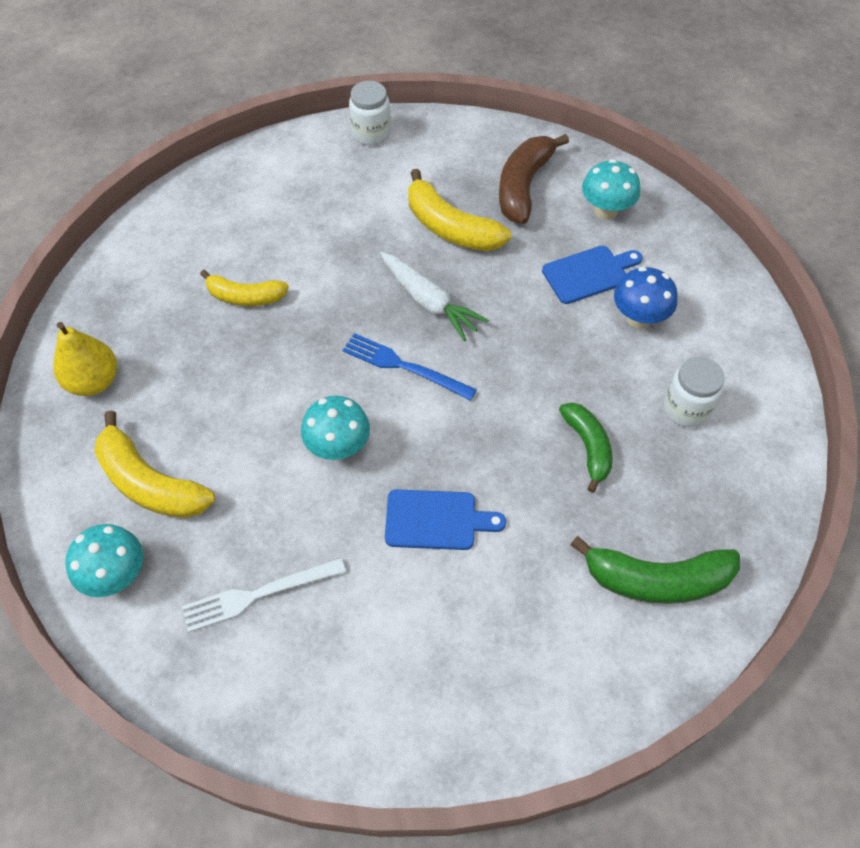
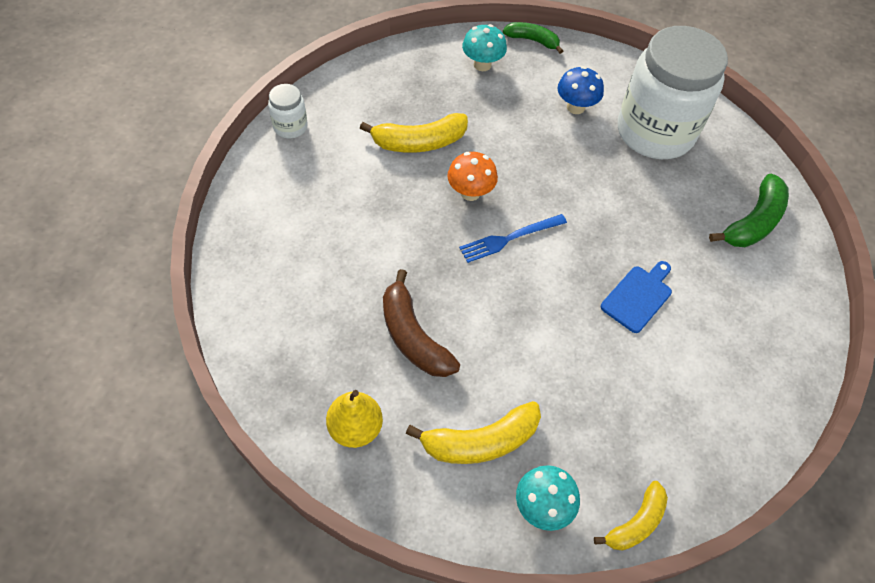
camera: 55 degrees left, 0 degrees up
(245, 297) = (367, 288): yellow banana -> yellow banana (636, 522)
(258, 594) = (621, 426): white fork -> none
(338, 447) = (542, 313): turquoise mushroom -> none
(429, 302) = (470, 192): white carrot -> orange mushroom
(523, 186) = (423, 86): brown banana -> brown banana (413, 336)
(587, 447) = (645, 191): green banana -> green banana (532, 40)
(589, 273) = (522, 105): blue cutting board -> none
(686, 408) = (655, 132): white jar -> white jar, size x2.38

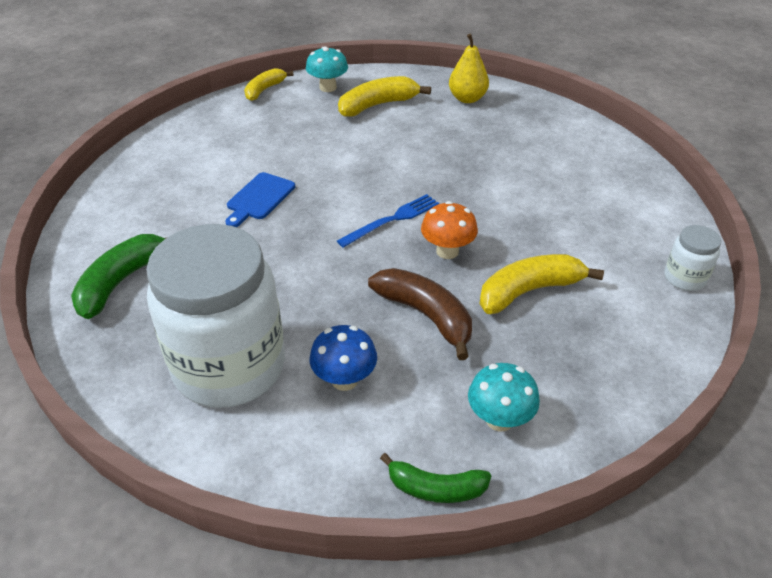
camera: 170 degrees right, 15 degrees down
(413, 336) = (451, 144): brown banana -> brown banana (425, 315)

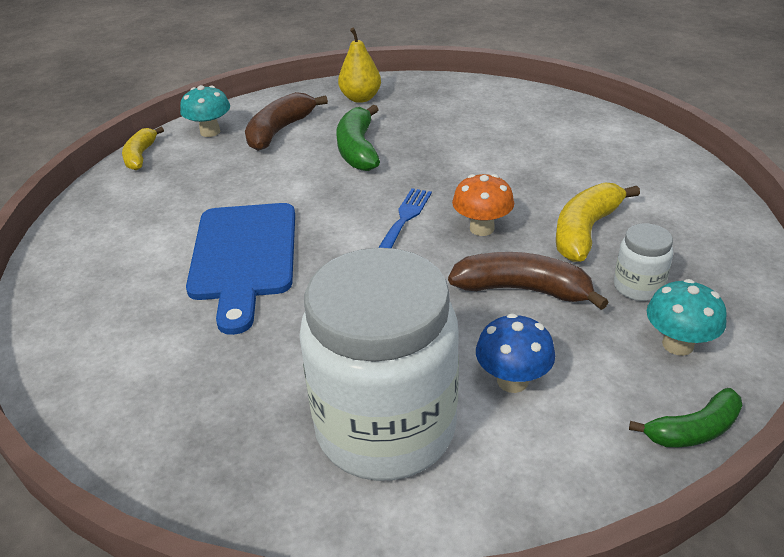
camera: 30 degrees left, 5 degrees down
(121, 282) = (167, 405): green banana -> green banana (358, 149)
(259, 198) = (244, 256): blue cutting board -> blue cutting board, size x1.84
(377, 105) = (279, 131): yellow banana -> brown banana
(684, 278) = (686, 171): white jar -> white jar (638, 287)

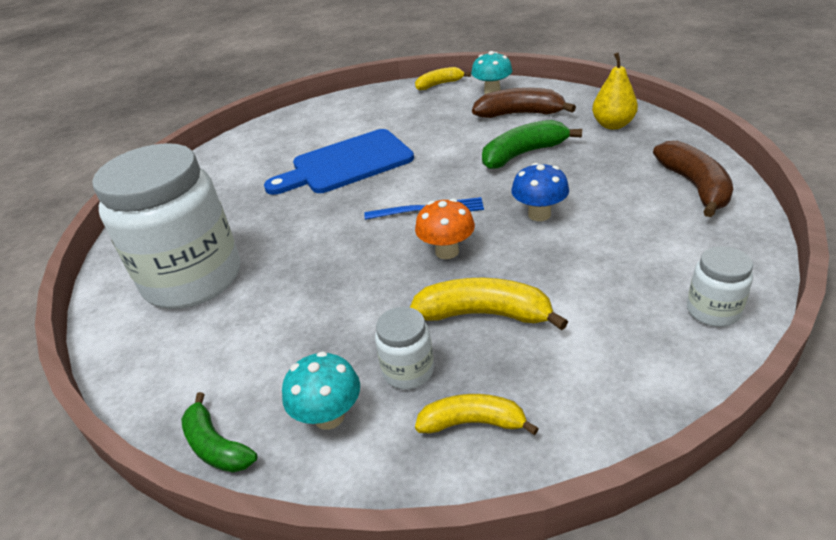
camera: 70 degrees right, 0 degrees up
(512, 381) = (252, 323): blue mushroom -> blue mushroom (539, 214)
(522, 290) = (368, 298): brown banana -> brown banana (694, 186)
(636, 141) = (713, 311): none -> white jar
(710, 268) = (472, 423): none -> yellow banana

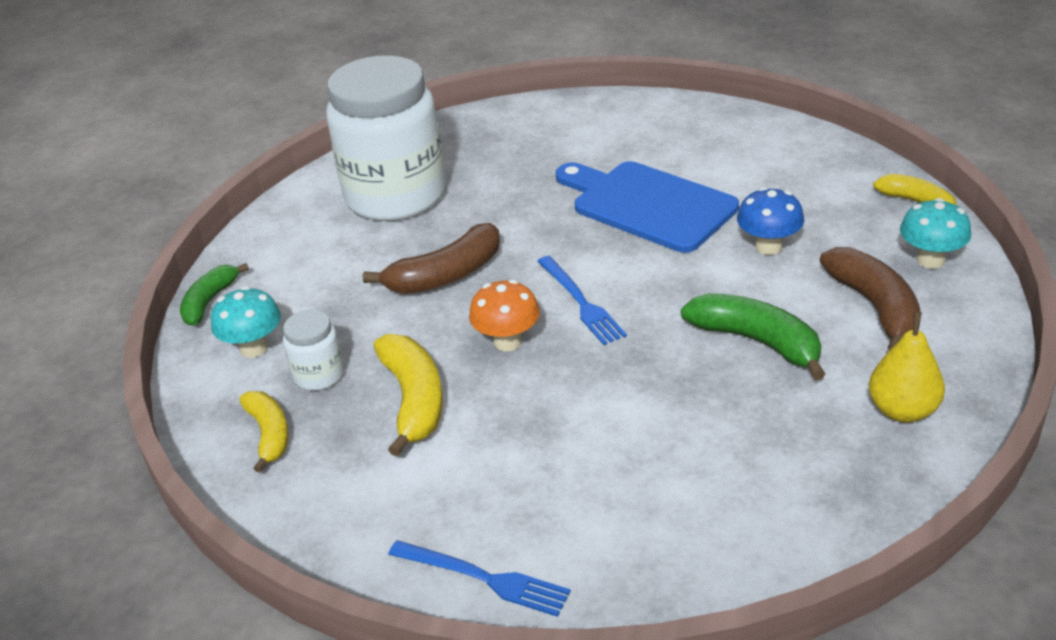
camera: 65 degrees right, 0 degrees up
(539, 214) = (615, 393): blue mushroom -> blue mushroom (768, 247)
(694, 186) = (761, 528): brown banana -> brown banana (446, 275)
(713, 311) = (483, 578): white jar -> blue fork

